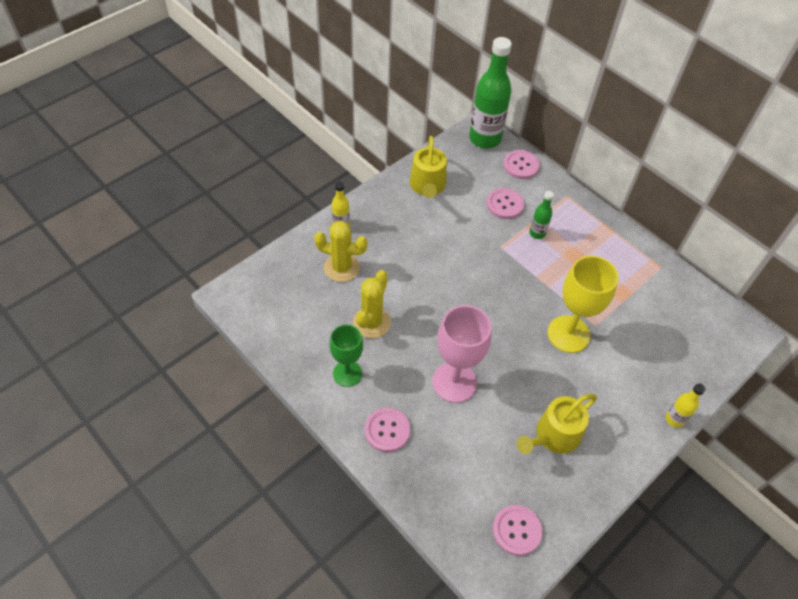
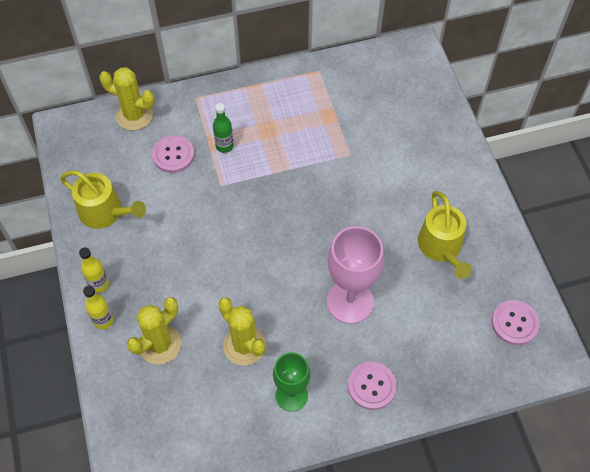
camera: 60 degrees left, 5 degrees up
(484, 139) = (78, 129): green bottle -> none
(521, 165) = (134, 116): pink button -> yellow cactus
(568, 334) = (348, 181): yellow goblet -> none
(674, 419) = (468, 148): yellow bottle -> yellow bottle (99, 284)

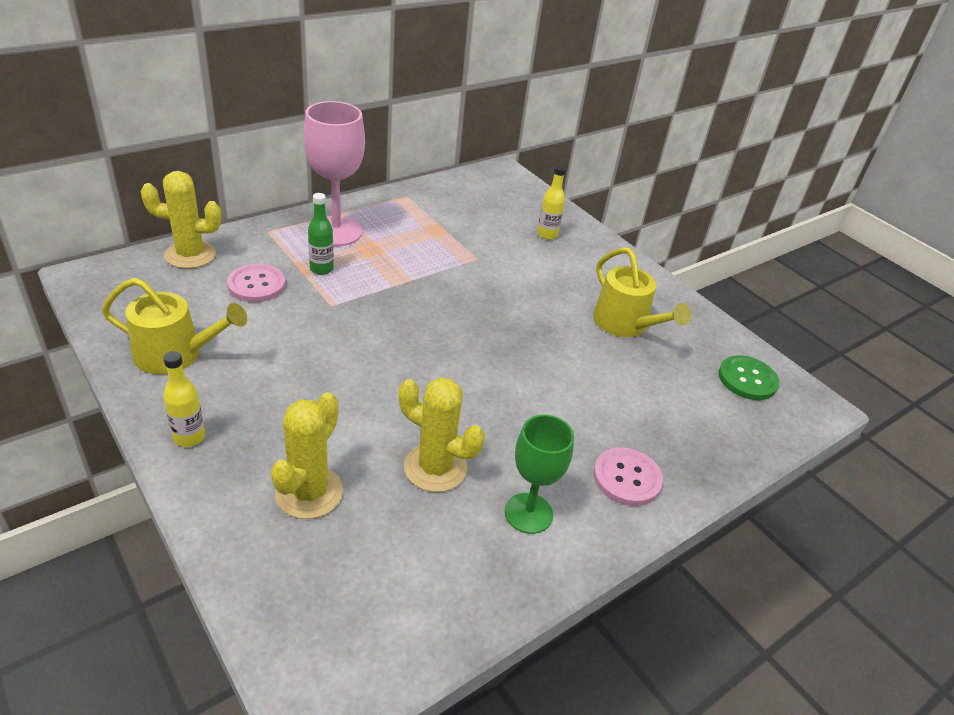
camera: 25 degrees left, 20 degrees down
(103, 320) = (208, 480): yellow bottle -> yellow bottle (547, 235)
(350, 302) = (550, 393): pink goblet -> pink goblet (336, 231)
(514, 323) = (747, 379): pink button -> green button

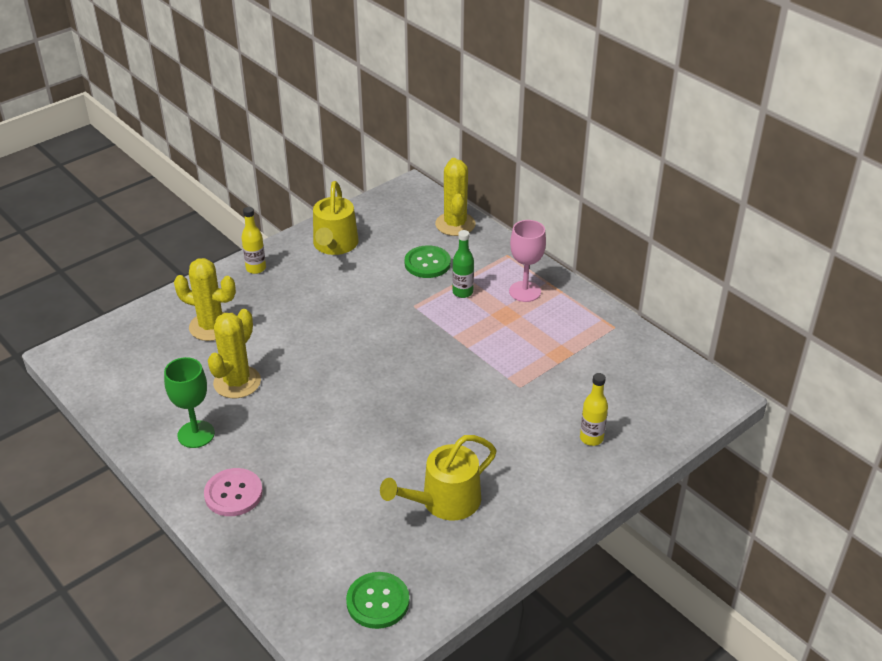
camera: 90 degrees right, 0 degrees up
(256, 285) = (427, 263): pink button -> green button
(336, 231) = (525, 291): pink goblet -> pink goblet, size x0.65

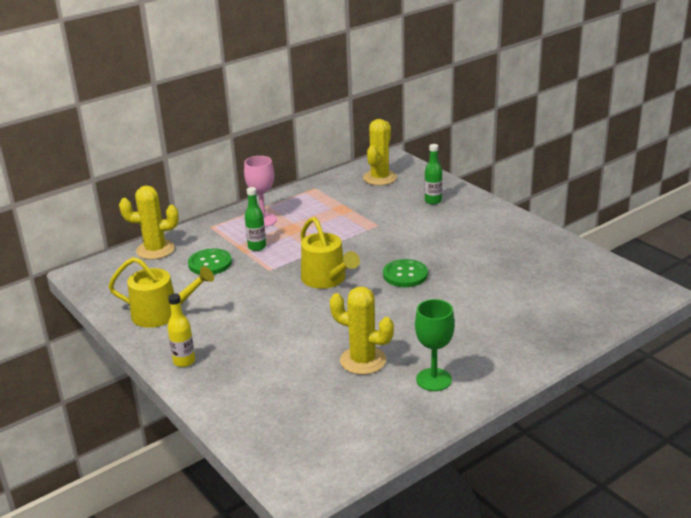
camera: 85 degrees left, 10 degrees down
(211, 326) = (275, 384): yellow cactus -> yellow cactus (380, 178)
(233, 494) = (505, 352): pink button -> none
(378, 601) = (599, 281): green button -> green button (405, 275)
(445, 501) = (500, 255): yellow watering can -> yellow watering can (326, 279)
(591, 438) = (433, 201): yellow bottle -> green bottle

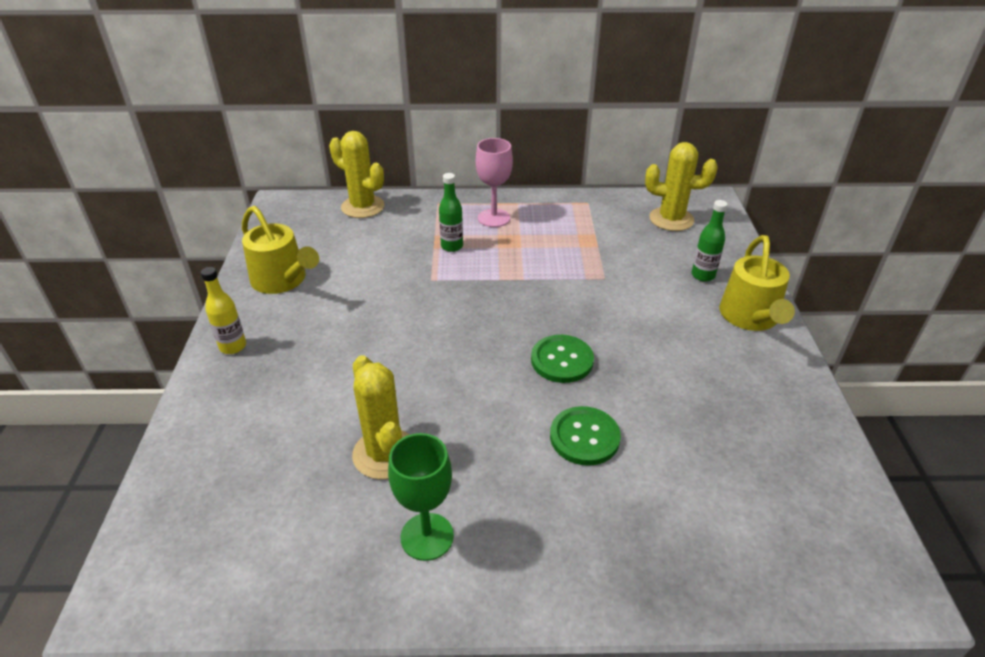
camera: 35 degrees right, 10 degrees up
(210, 263) = (389, 244): green button -> green button (584, 437)
(326, 279) = (472, 320): yellow watering can -> yellow watering can (750, 317)
(380, 178) = (671, 219): yellow cactus -> yellow cactus turned 45 degrees clockwise

